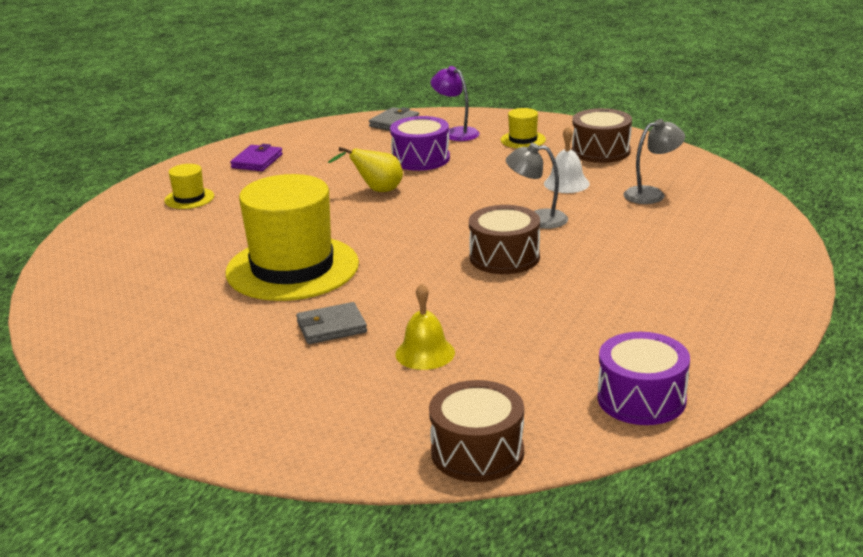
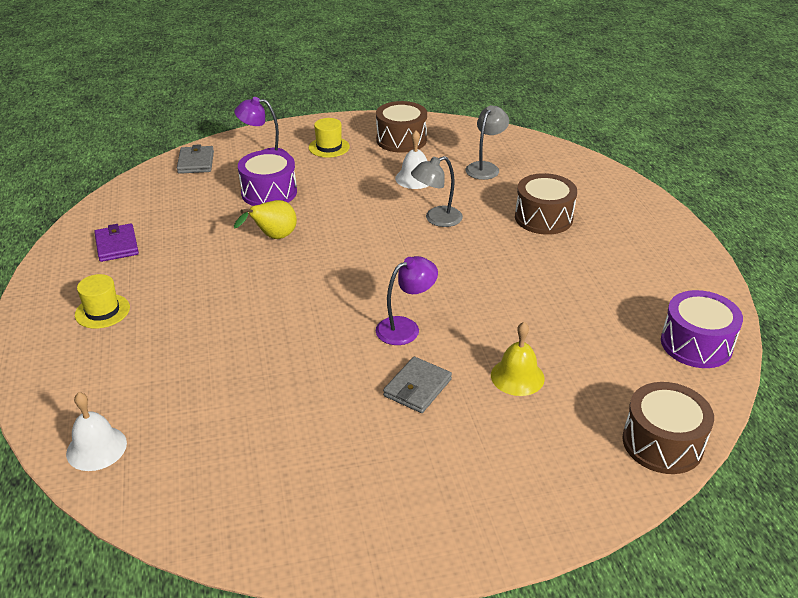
camera: 40 degrees left, 10 degrees up
(73, 275) = (96, 448): none -> white bell
(292, 268) = (306, 345): yellow hat -> none
(386, 285) = (405, 327): none -> purple lamp
(504, 257) = (458, 263): brown drum -> brown drum (543, 218)

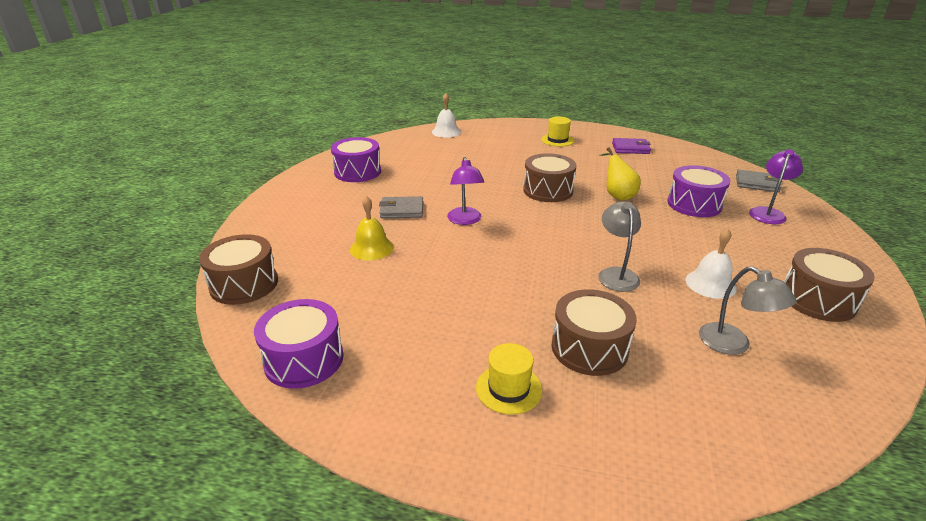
camera: 115 degrees right, 5 degrees down
(288, 286) = (548, 190): none -> brown drum
(328, 490) = (357, 172): none -> purple drum
(329, 147) = (792, 248): yellow hat -> yellow hat (508, 388)
(417, 388) = (402, 210): grey wallet -> grey wallet turned 60 degrees counterclockwise

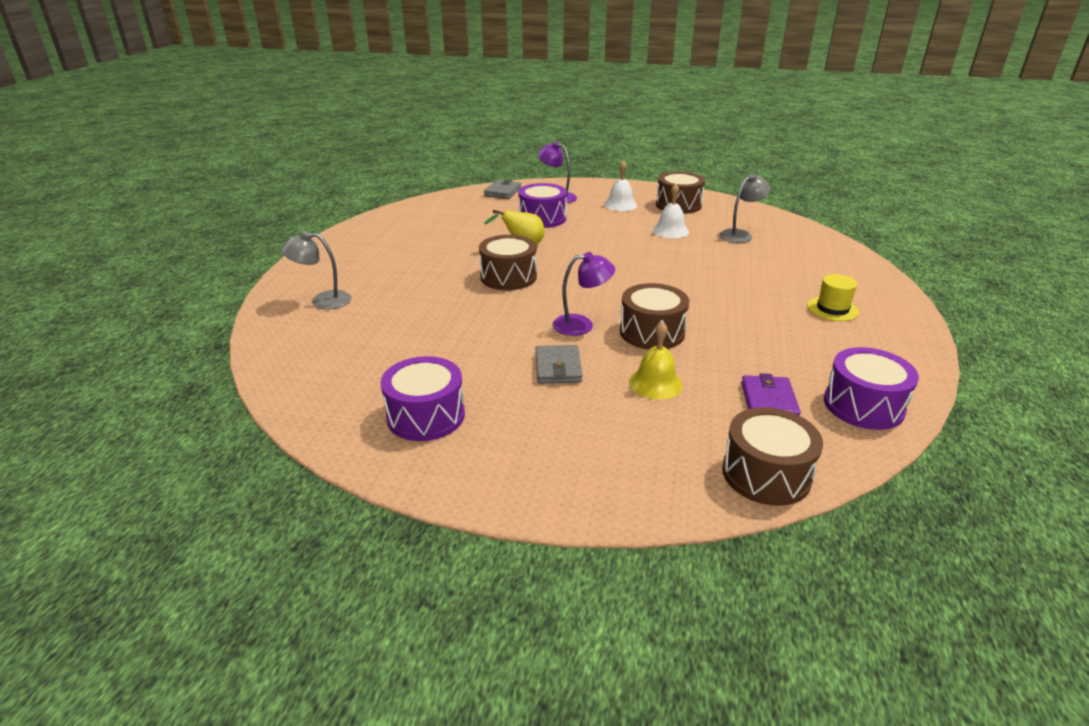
camera: 90 degrees left, 0 degrees up
(446, 132) = (285, 340): white bell -> white bell (620, 205)
(557, 140) = (361, 262): yellow hat -> none
(589, 348) = (770, 278): brown drum -> brown drum (652, 332)
(616, 274) = (668, 260): grey lamp -> grey lamp (323, 300)
(630, 148) = (405, 228): purple wallet -> purple wallet (768, 401)

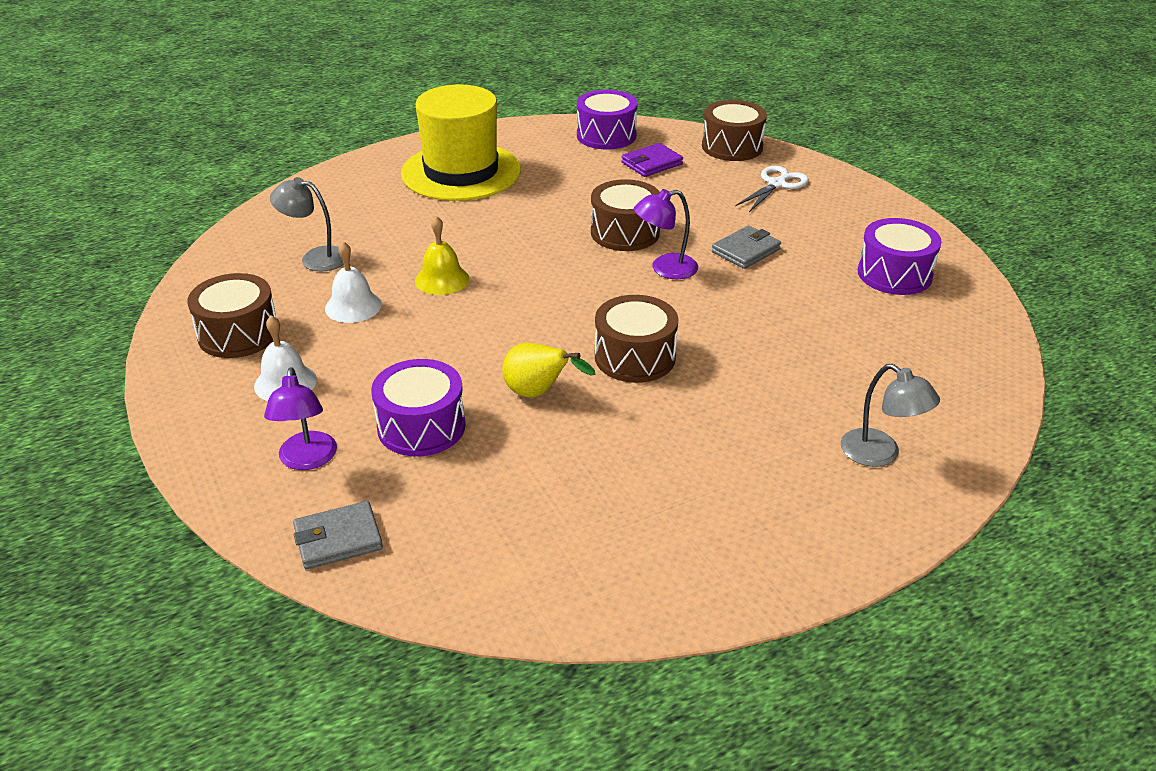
camera: 130 degrees left, 5 degrees up
(581, 325) = (665, 269): purple lamp -> purple lamp turned 60 degrees counterclockwise
(646, 451) = (777, 184): none -> white scissors
(655, 383) = (698, 206): yellow bell -> yellow bell (442, 279)
(832, 309) = (461, 172): yellow hat -> yellow hat, size x2.36

